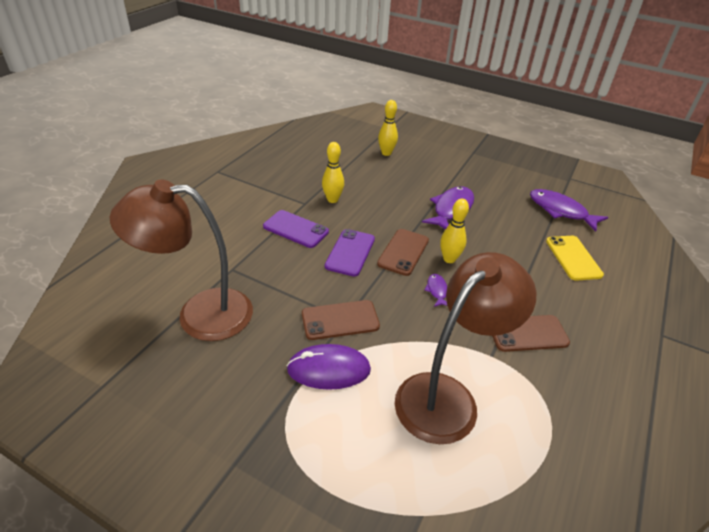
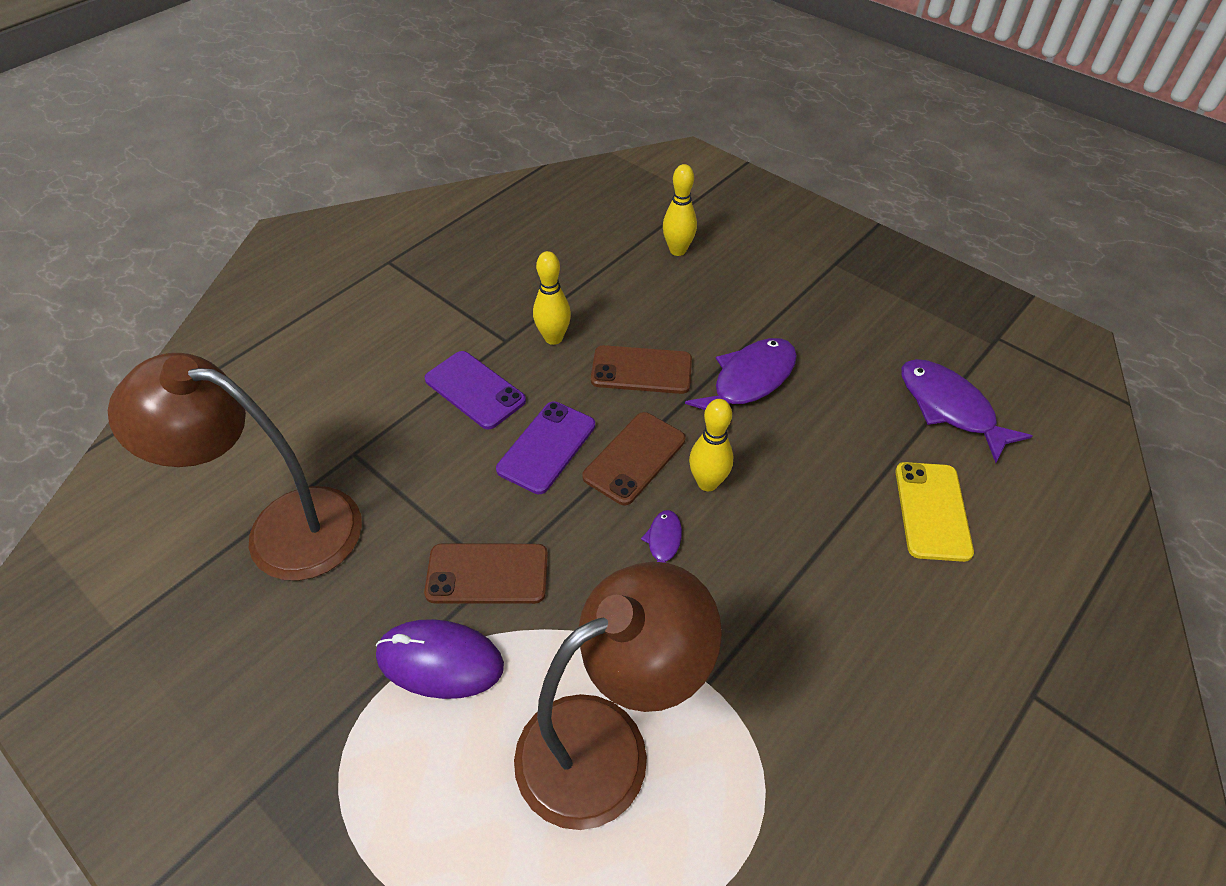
camera: 15 degrees right, 10 degrees up
(527, 333) = (786, 651): brown phone -> brown phone (641, 370)

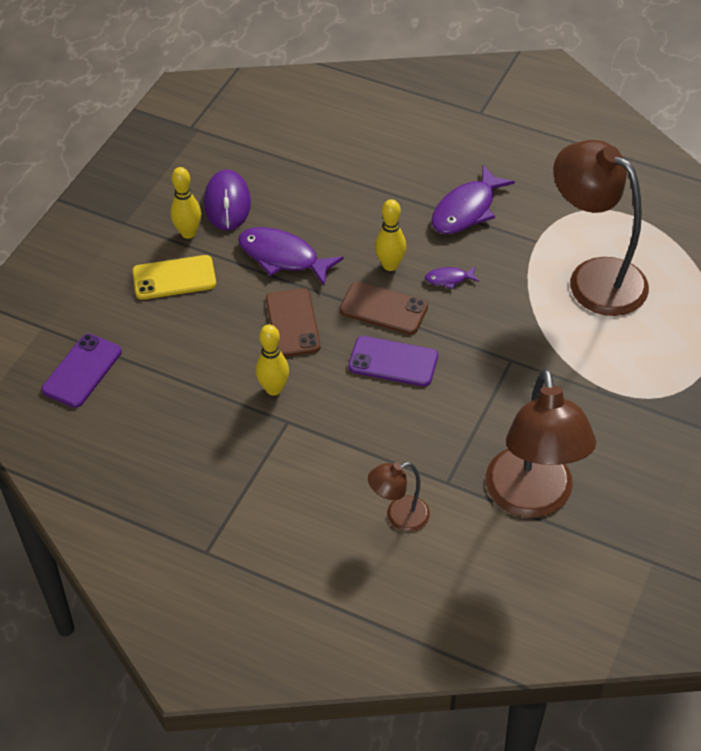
camera: 105 degrees left, 0 degrees up
(337, 402) = (399, 517): none -> brown lamp
(440, 661) = (584, 369): purple mouse -> purple mouse (227, 203)
(475, 390) = (351, 425): purple phone -> purple phone (82, 371)
(487, 574) = (513, 364): brown phone -> none
(677, 250) = (131, 328): yellow bowling pin -> yellow bowling pin (188, 233)
(932, 511) = (369, 155): yellow phone -> yellow phone (174, 278)
(949, 408) = (273, 150): purple fish -> purple fish (466, 210)

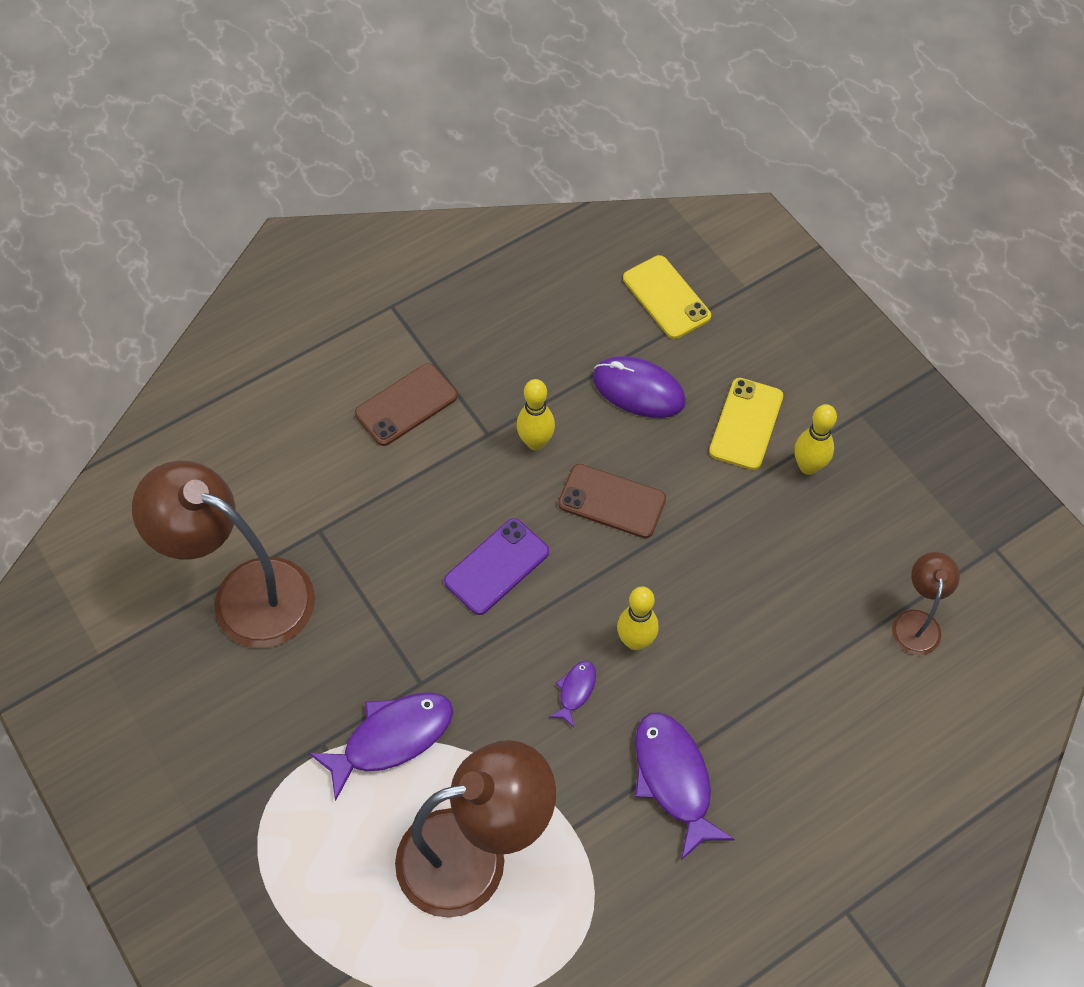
camera: 120 degrees right, 10 degrees up
(82, 371) = (666, 297): purple phone -> yellow phone
(227, 203) = (836, 526): purple mouse -> purple mouse (638, 390)
(283, 257) = (715, 539): purple fish -> purple fish (392, 738)
(383, 308) = (575, 598): brown phone -> brown phone (406, 405)
(399, 517) = (313, 469): brown lamp -> brown lamp (916, 622)

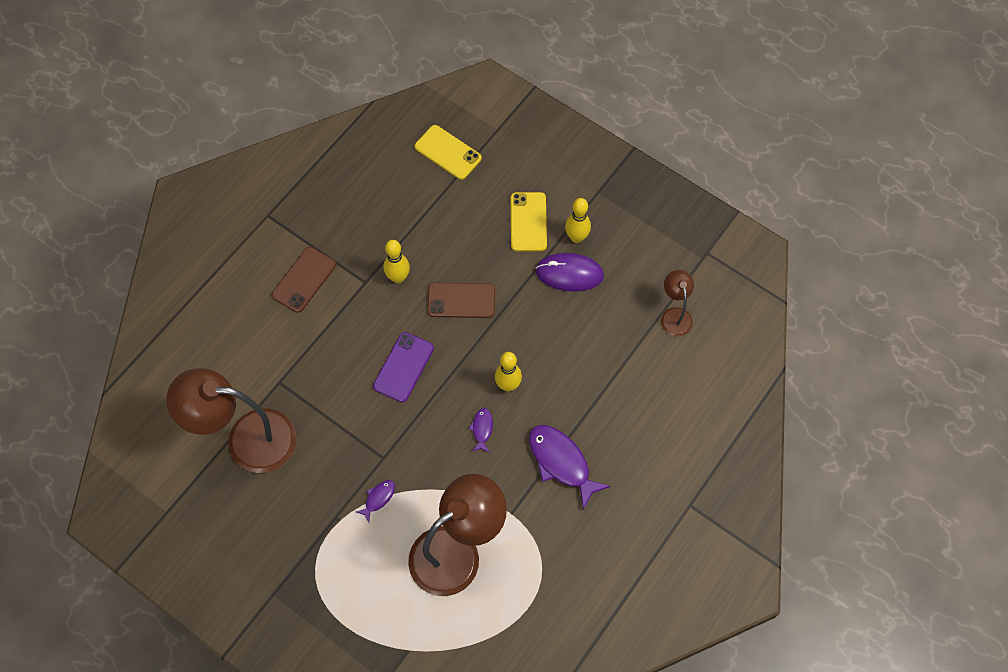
camera: 20 degrees left, 5 degrees up
(392, 738) = (378, 498): purple fish -> purple fish, size x0.49
(638, 390) = (452, 221): purple mouse -> purple mouse (569, 273)

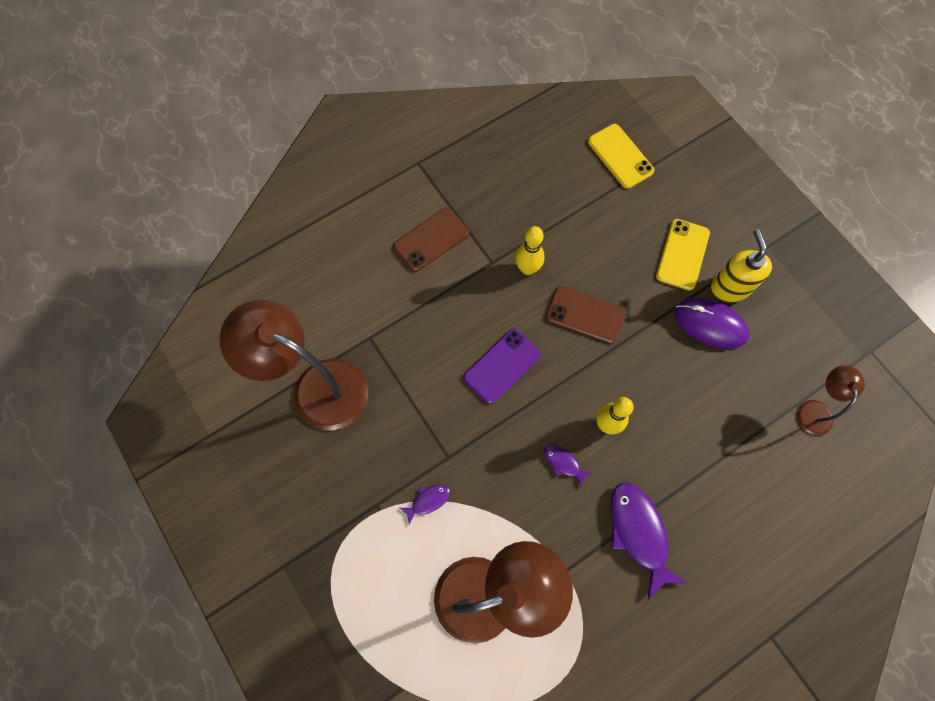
camera: 20 degrees right, 5 degrees up
(482, 429) = (563, 463): purple fish -> purple fish turned 75 degrees counterclockwise
(576, 237) = (729, 287): yellow bowling pin -> yellow soap dispenser

